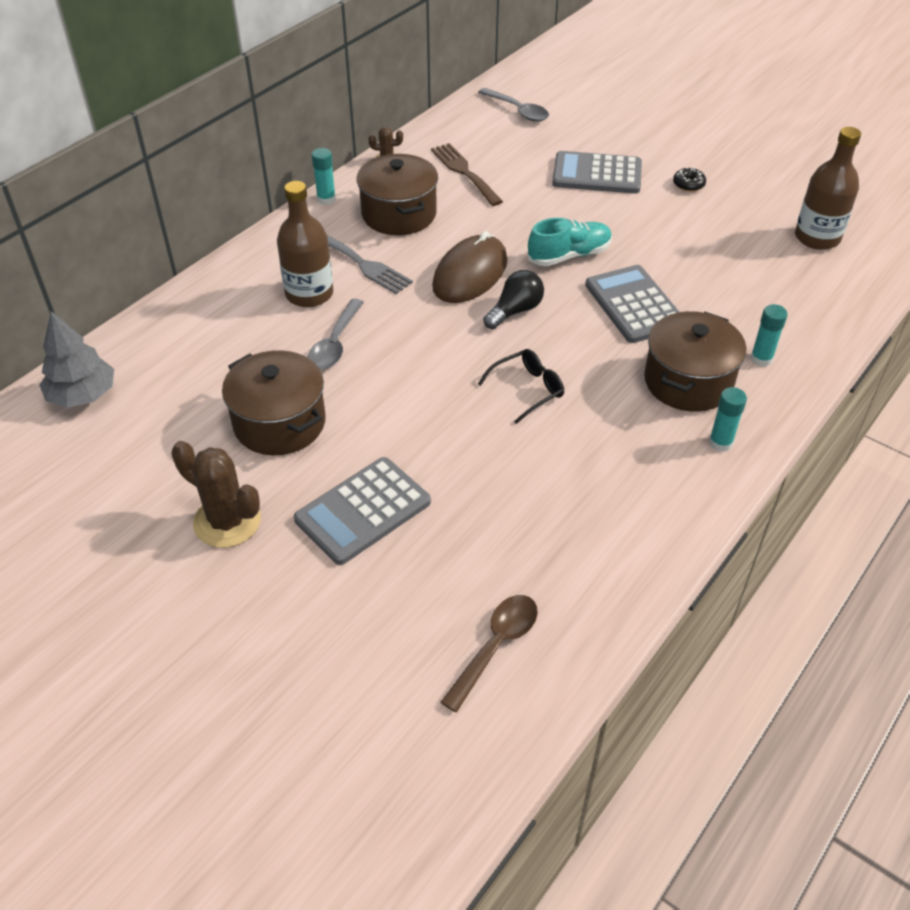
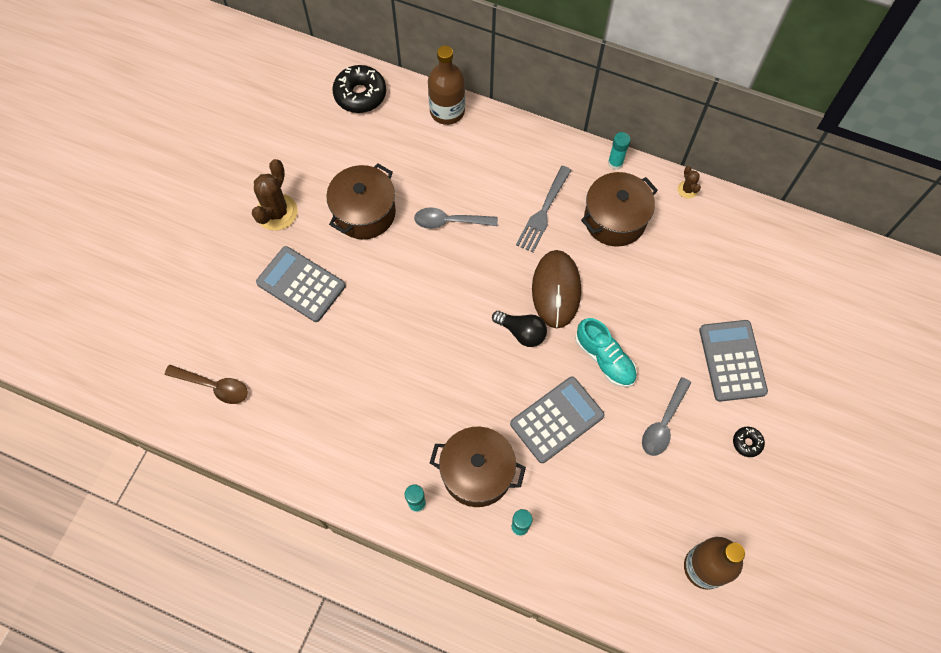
camera: 75 degrees right, 20 degrees up
(82, 395) = (360, 94): grey tree -> black donut
(309, 294) = (497, 188): brown bottle -> brown bottle (447, 111)
(464, 172) = (692, 253): brown fork -> none
(470, 274) = (556, 290): brown mouse -> brown mouse turned 75 degrees clockwise
(518, 111) = (809, 274): grey spoon -> grey spoon (663, 423)
(527, 390) = (437, 359): black glasses -> none

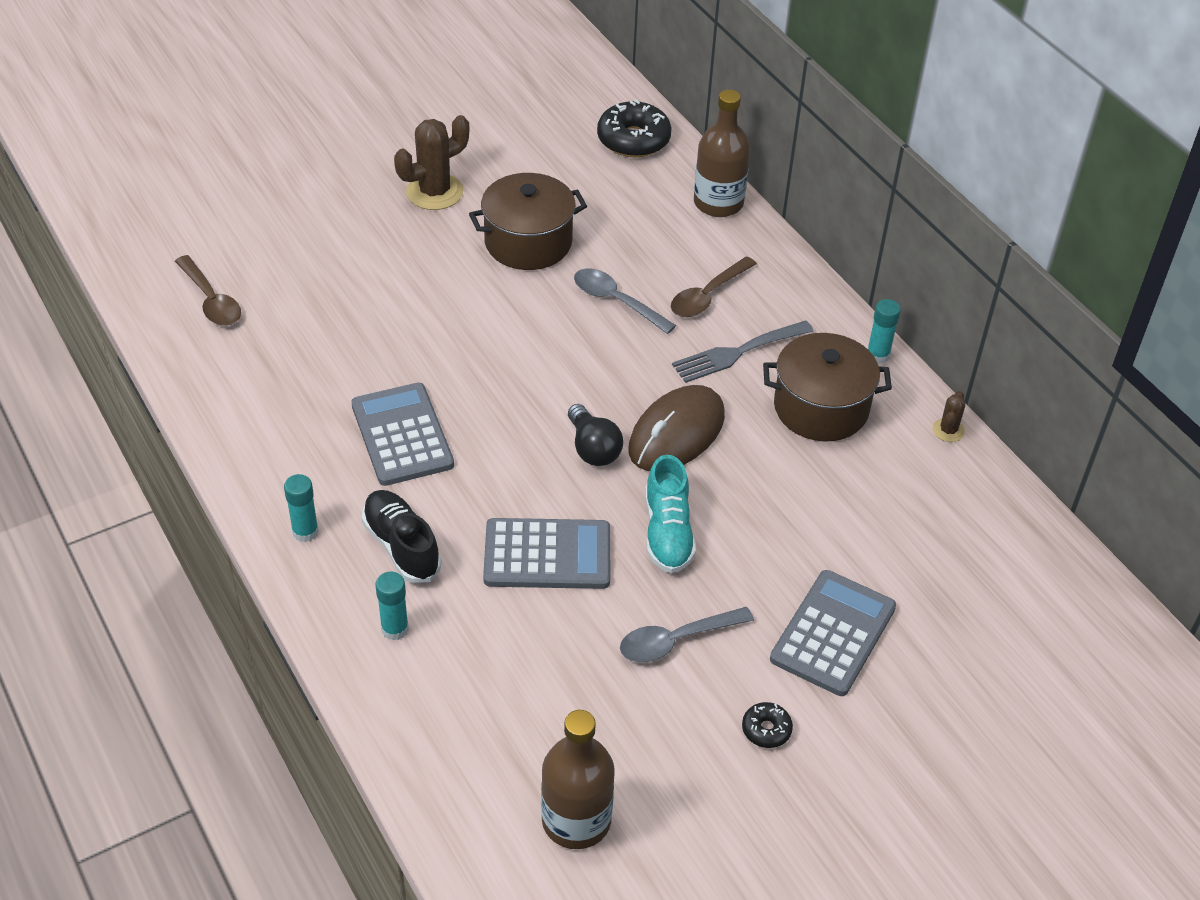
camera: 35 degrees right, 20 degrees down
(301, 284) = (393, 266): grey calculator -> grey calculator (402, 435)
(477, 472) = (401, 546): brown pot -> black shoe
(495, 183) = (707, 296): none -> brown spoon

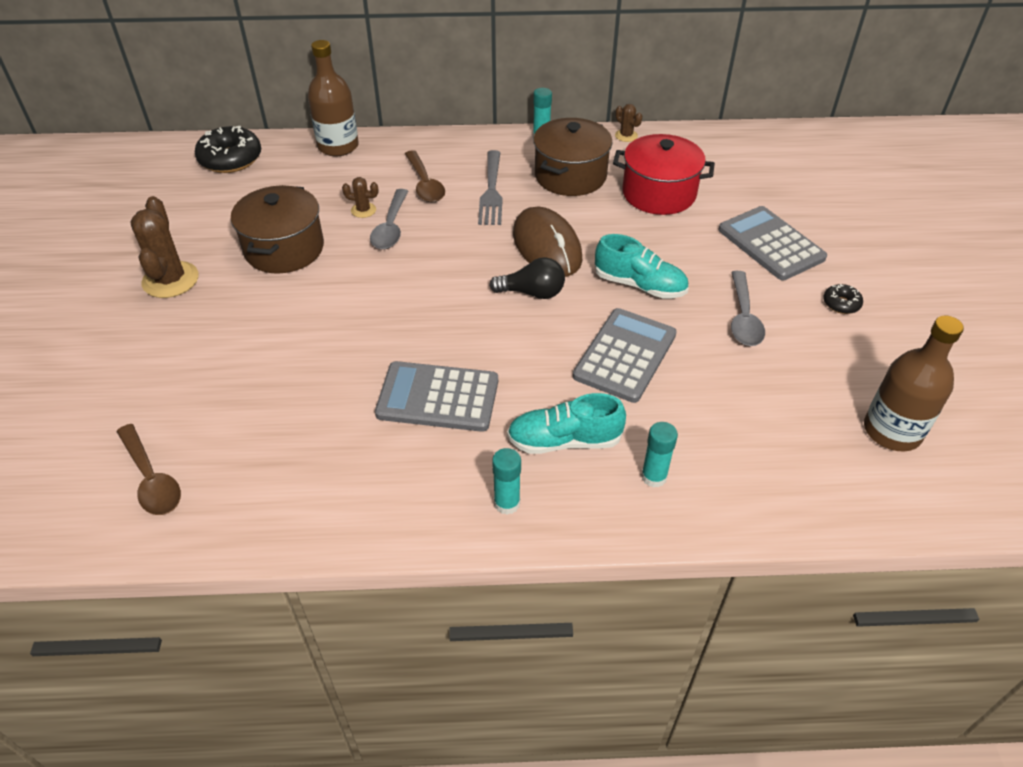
camera: 60 degrees left, 0 degrees up
(211, 300) = (151, 479): brown spoon -> brown spoon turned 60 degrees clockwise
(401, 546) = (564, 441): black shoe -> turquoise shoe
(616, 301) = (391, 227): grey spoon -> grey spoon turned 60 degrees counterclockwise
(628, 269) = (363, 210): none -> brown cactus
(851, 498) = (659, 193): none -> red pot

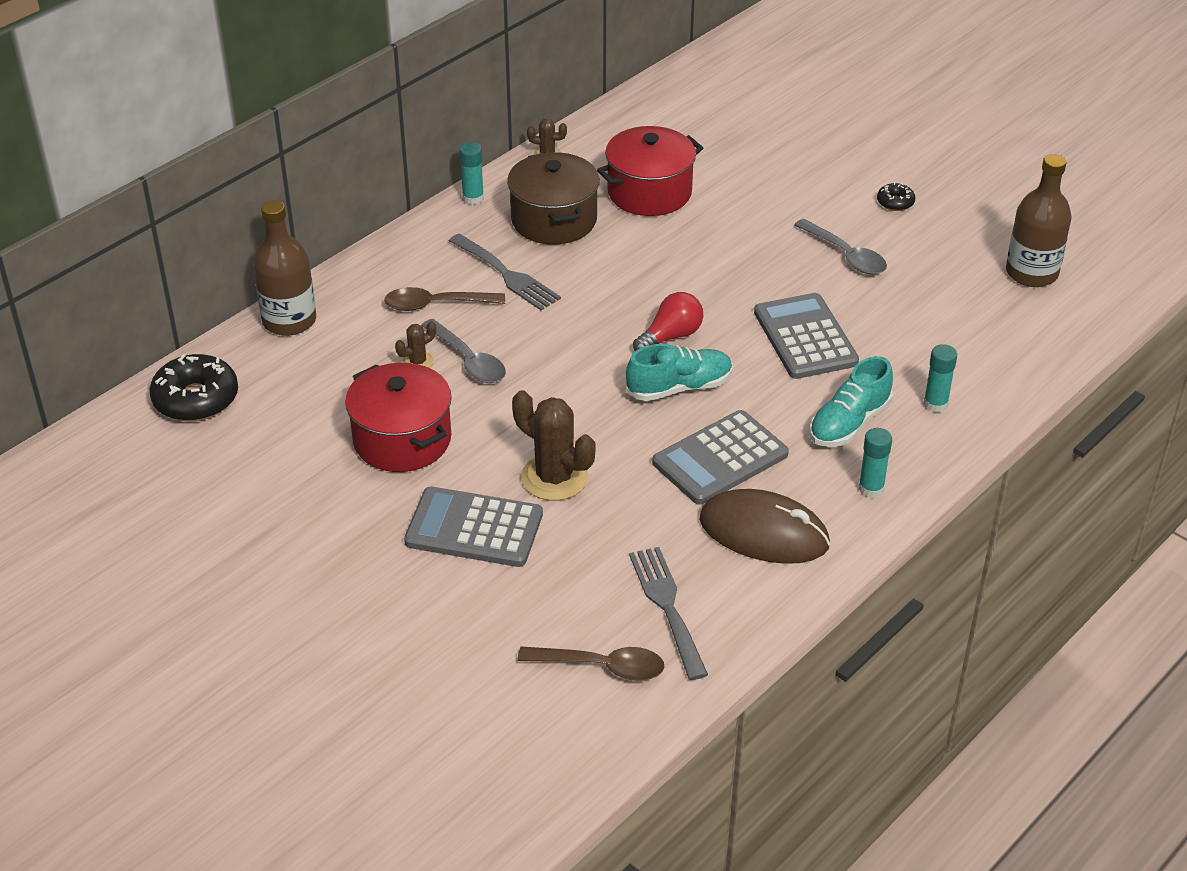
camera: 45 degrees left, 5 degrees down
(170, 280) = (341, 533): brown cactus -> brown cactus (554, 478)
(249, 472) = (667, 606): none -> grey fork
(284, 249) = (402, 440): brown pot -> red pot
(425, 184) = (436, 304): brown spoon -> brown spoon turned 150 degrees clockwise
(532, 293) = (671, 336): black light bulb -> red light bulb
(547, 246) = (626, 292): brown mouse -> brown mouse (764, 532)
(639, 285) = (741, 278): turquoise shoe -> turquoise shoe (679, 387)
(770, 244) = (790, 185): grey calculator -> grey calculator (474, 528)

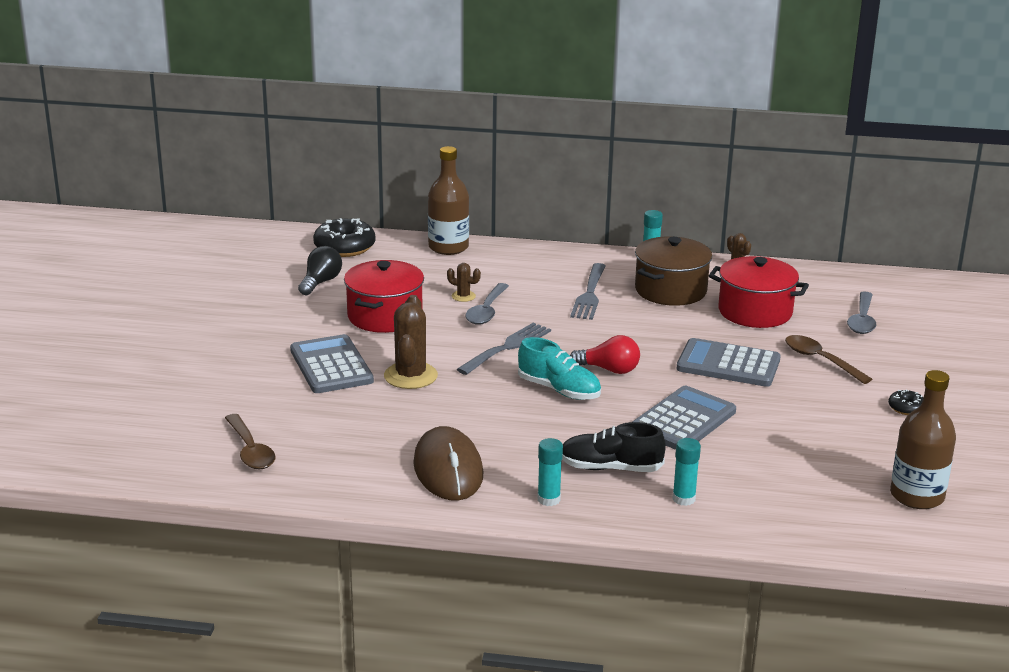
camera: 55 degrees right, 15 degrees down
(265, 455) = (320, 282): none -> black light bulb
(436, 304) = (526, 283): brown spoon -> brown spoon (820, 360)
(667, 606) = (332, 456): grey fork -> grey fork (507, 347)
(720, 459) = (504, 429): grey calculator -> grey calculator (728, 364)
(846, 255) = (806, 407): grey spoon -> grey spoon (862, 320)
(849, 423) = (610, 468): turquoise shoe -> black shoe

